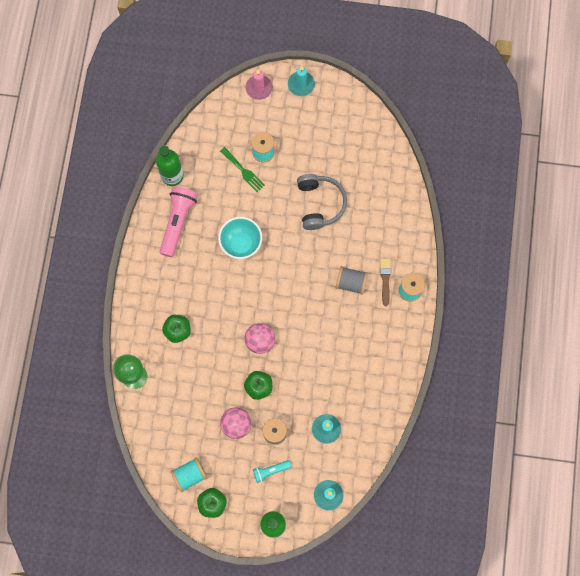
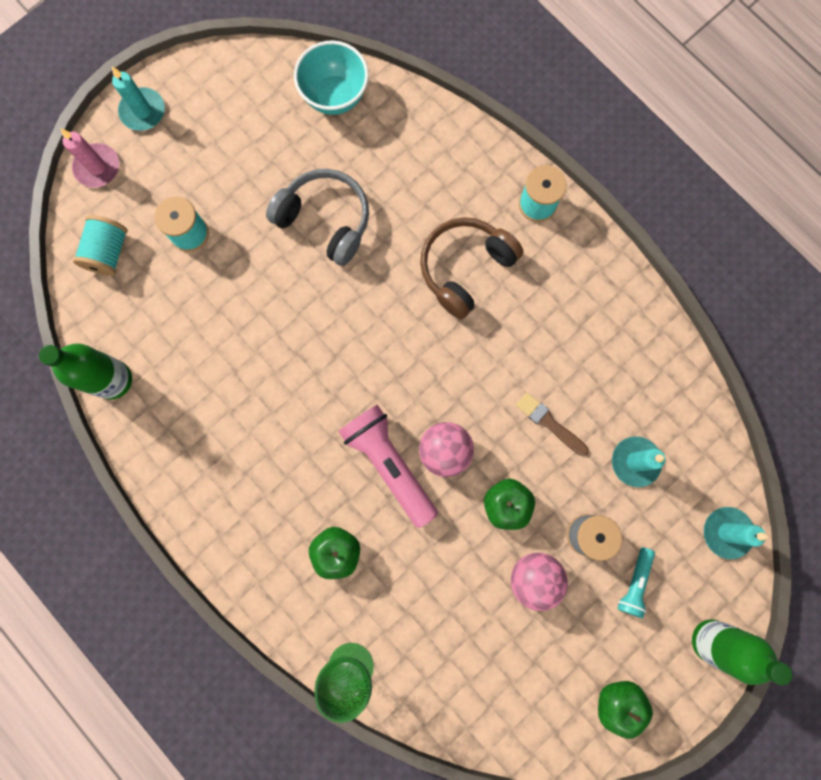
camera: 50 degrees left, 5 degrees up
(178, 222) = (185, 426): pink flashlight -> pink flashlight (389, 464)
(190, 475) = (553, 702): turquoise spool -> turquoise spool (109, 252)
(241, 244) = (290, 366): turquoise bowl -> turquoise bowl (335, 96)
(243, 171) = (192, 280): green fork -> none
(351, 283) = (465, 269): grey spool -> brown headphones
(385, 279) = (497, 222): brown brush -> brown brush (549, 423)

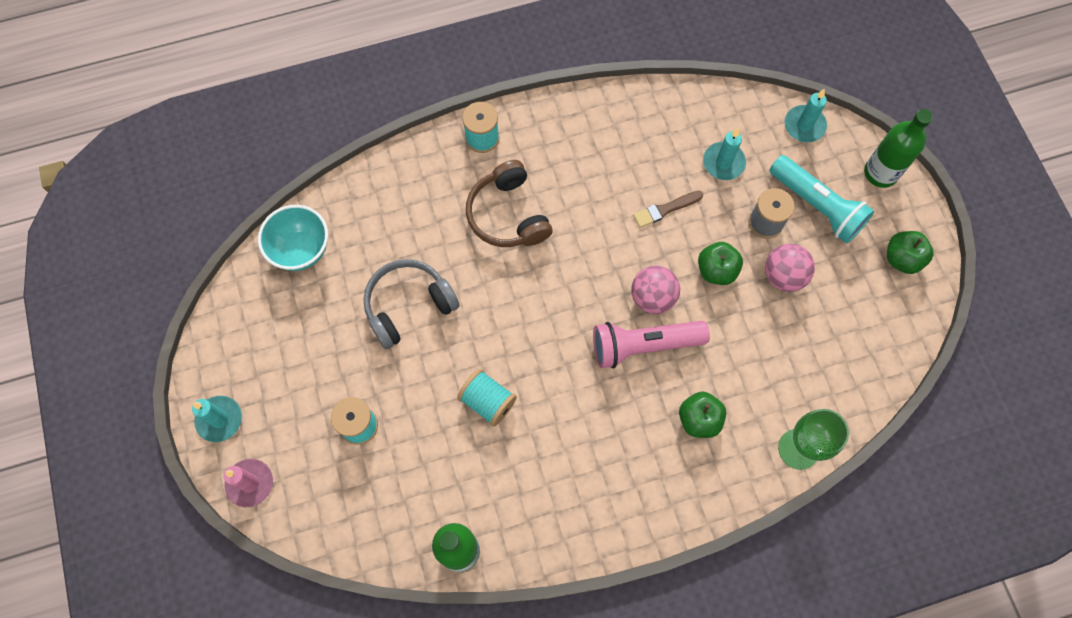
camera: 65 degrees left, 10 degrees down
(109, 252) = (338, 506): turquoise spool -> turquoise spool (488, 401)
(634, 583) = (817, 206): turquoise flashlight -> turquoise flashlight, size x1.90

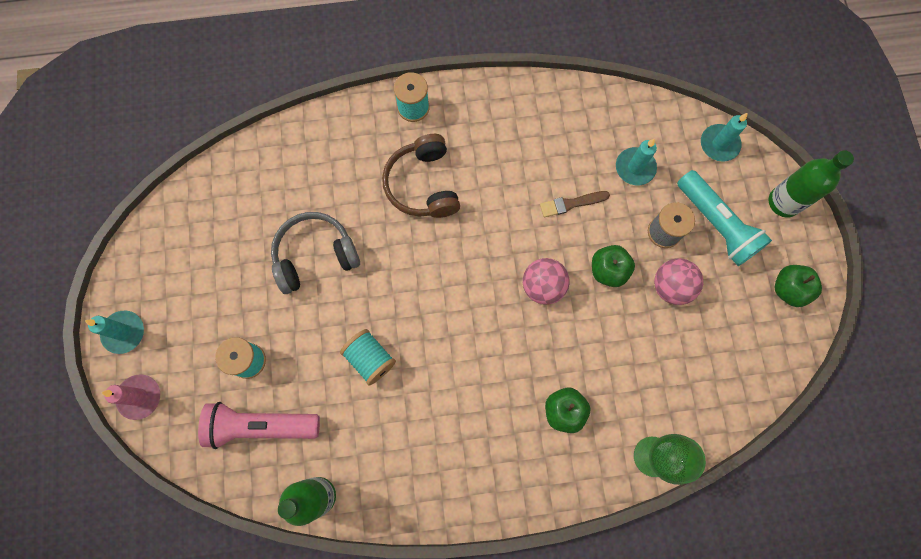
camera: 10 degrees right, 5 degrees up
(301, 250) = (228, 186): turquoise bowl -> none
(644, 345) = (526, 331): pink flashlight -> pink flashlight (261, 426)

